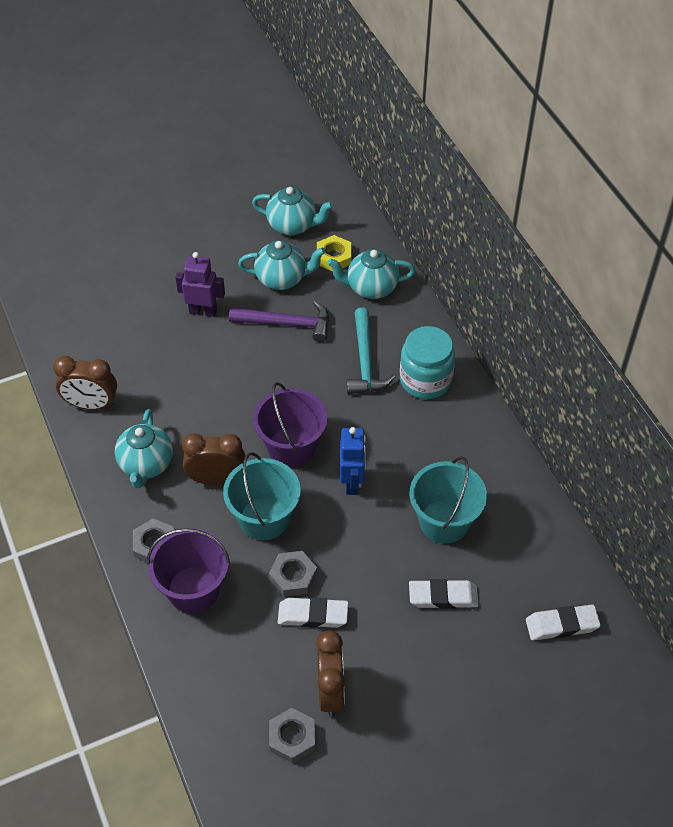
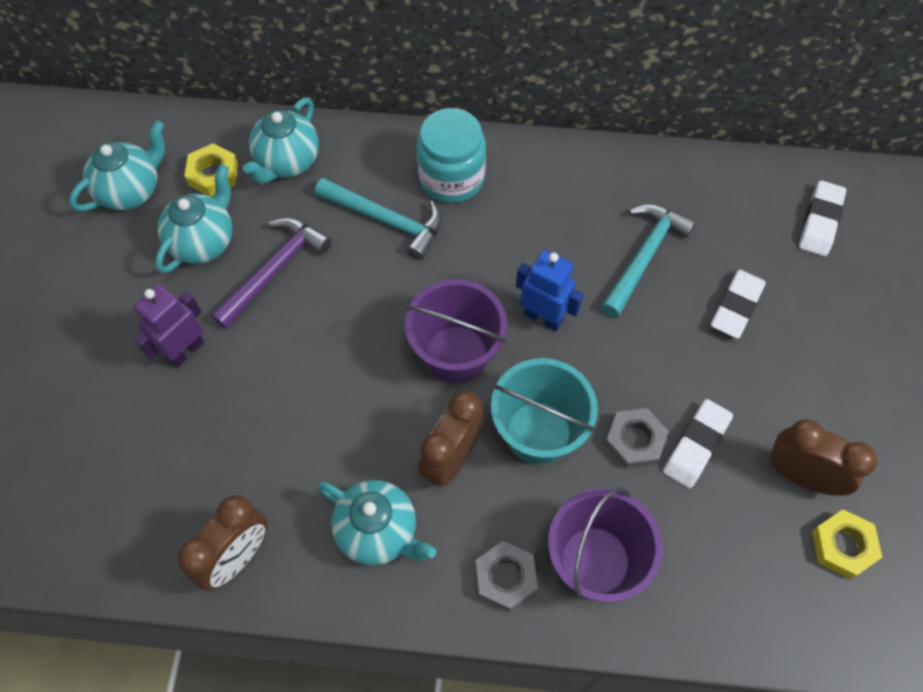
camera: 60 degrees left, 10 degrees up
(292, 737) = (843, 546): grey nut -> yellow nut
(444, 521) = (644, 257): turquoise bucket -> turquoise hammer

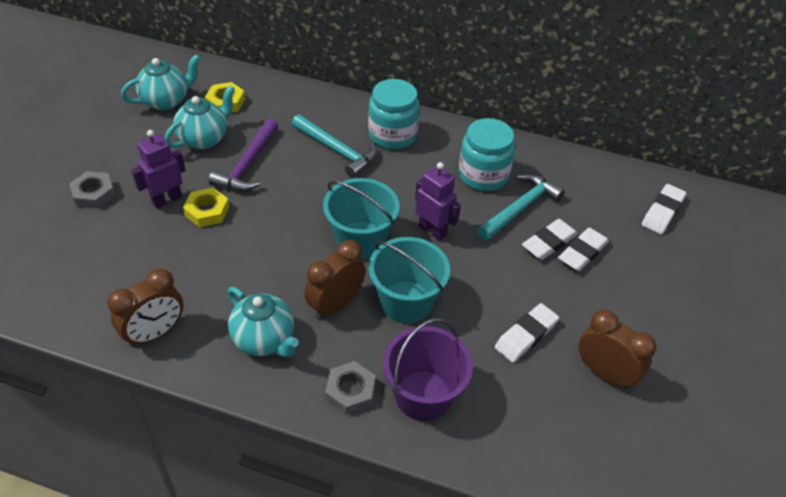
camera: 10 degrees right, 15 degrees down
(275, 270) = (247, 165): purple hammer -> purple hammer turned 150 degrees clockwise
(287, 162) = (279, 104): turquoise teapot -> none
(456, 354) = (360, 240): purple bucket -> turquoise bucket
(543, 317) = (432, 230): blue robot -> purple robot
(585, 216) = (483, 175): none -> turquoise jar
(634, 441) = (478, 322): grey nut -> grey nut (94, 194)
(692, 301) = (549, 242): none -> white eraser
(843, 546) = (626, 428): yellow nut -> yellow nut (207, 211)

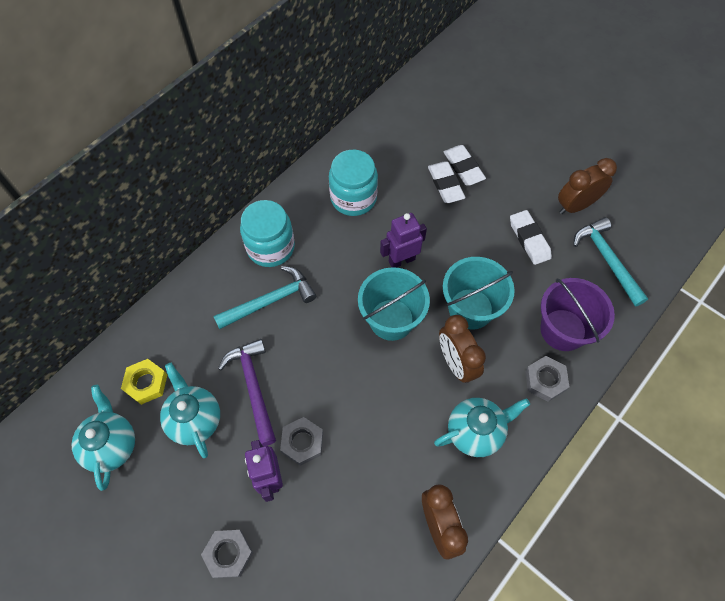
camera: 65 degrees left, 15 degrees up
(207, 211) = (302, 442): yellow nut -> grey nut
(247, 165) = (253, 387): purple hammer -> purple hammer turned 150 degrees counterclockwise
(520, 208) = (402, 188): turquoise hammer -> turquoise hammer (607, 259)
(662, 212) = (442, 99): white eraser -> none

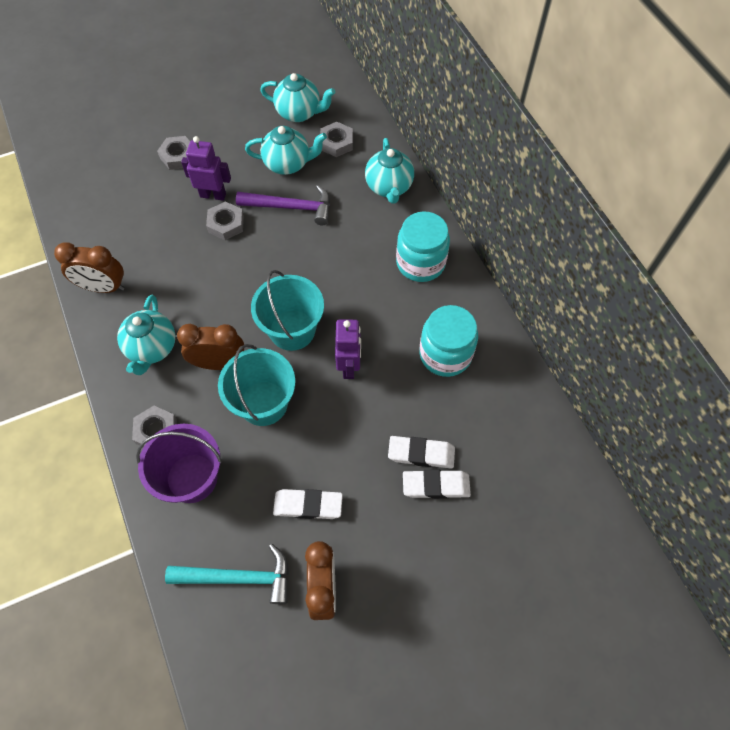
camera: 115 degrees right, 0 degrees up
(146, 383) = (336, 143): yellow nut -> grey nut
(191, 307) = (389, 187): none -> turquoise teapot
(270, 301) = (364, 244): turquoise hammer -> none

